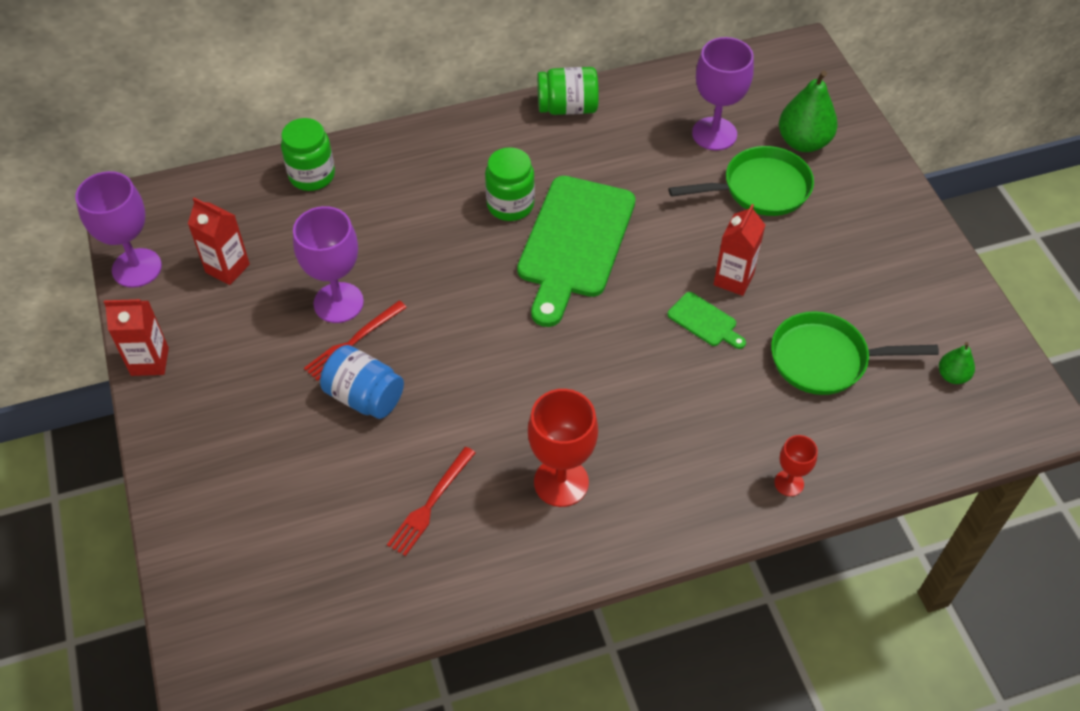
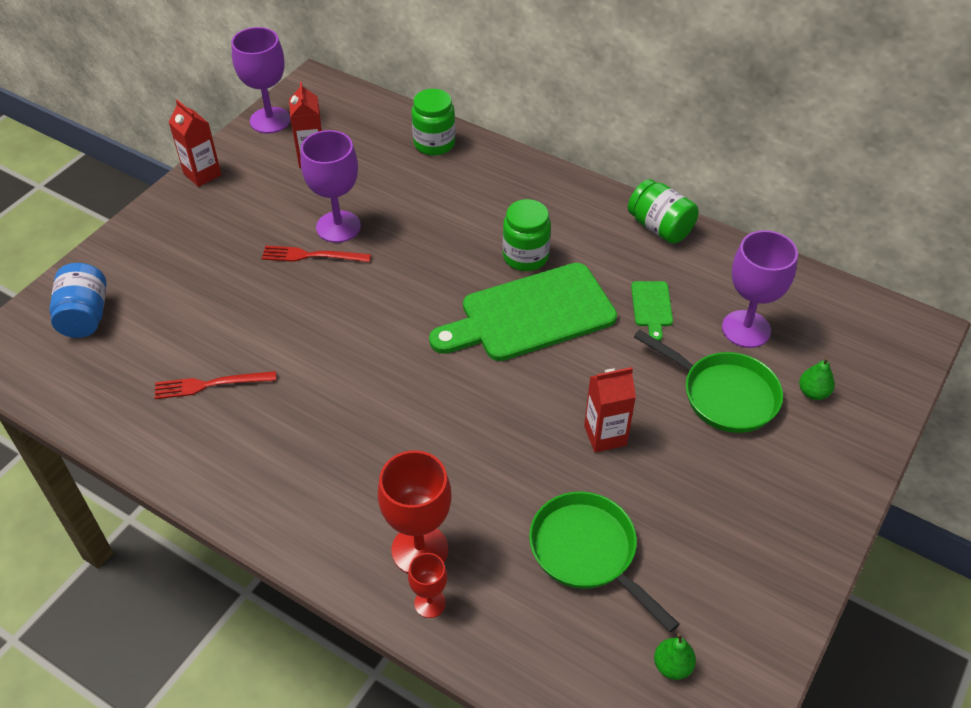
camera: 50 degrees right, 5 degrees down
(364, 397) = (271, 291): blue jar -> blue jar (85, 316)
(561, 482) = (295, 448): red goblet -> red goblet (420, 550)
(705, 321) = (540, 443): green cutting board -> green cutting board (651, 307)
(803, 142) = (813, 392): green pear -> green pear, size x0.53

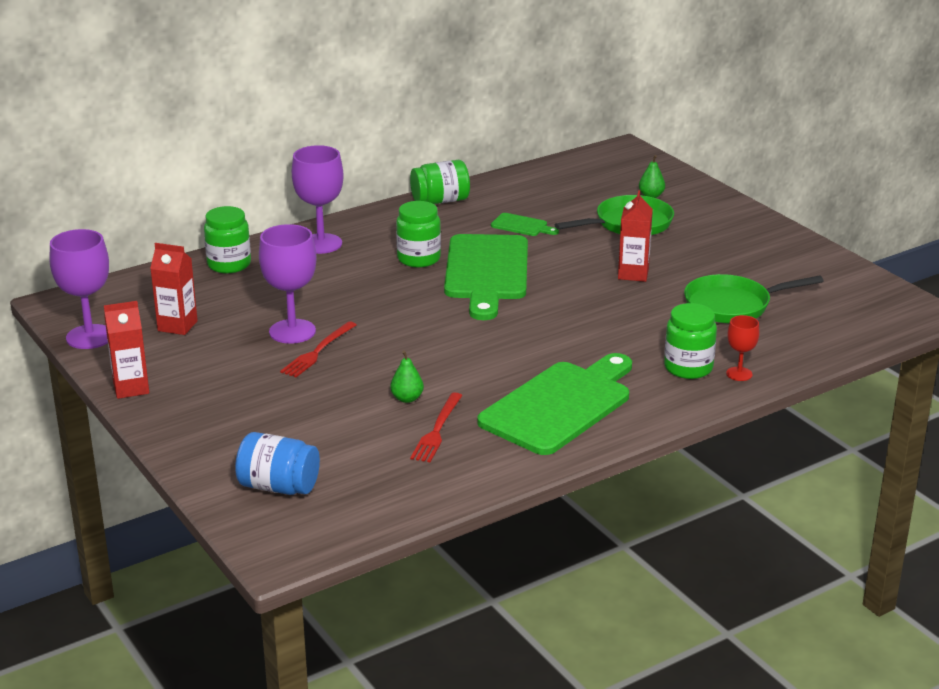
camera: 65 degrees left, 20 degrees down
(292, 461) = (560, 405): none -> green cutting board
(420, 550) = (688, 368): red goblet -> green jar
(672, 666) = (839, 300): green pear -> green pear (407, 398)
(746, 329) = (574, 200): purple goblet -> purple goblet (321, 244)

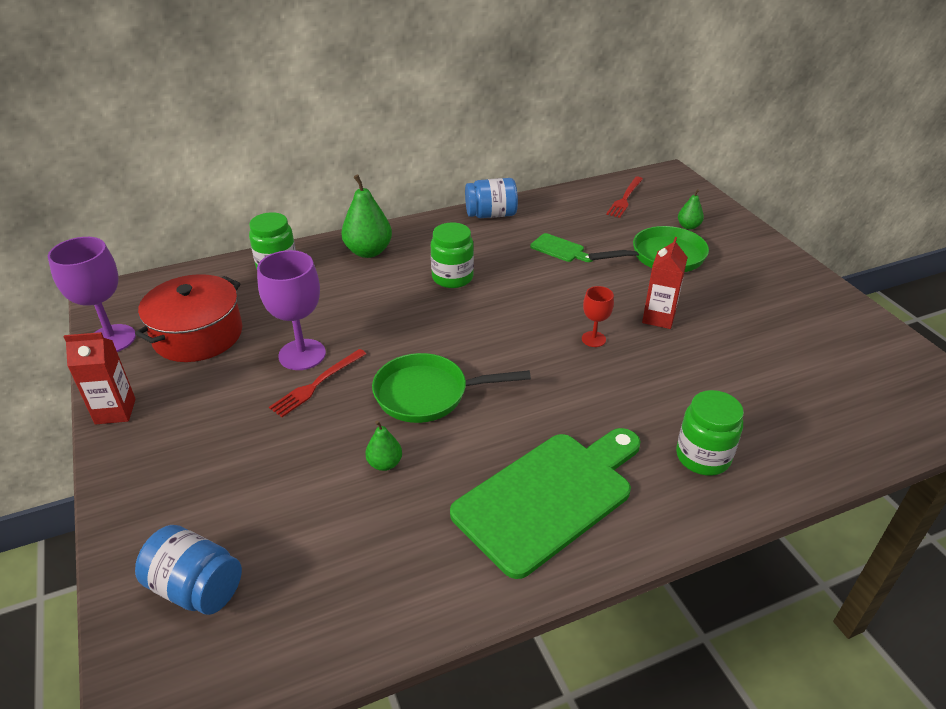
camera: 10 degrees right, 10 degrees up
(177, 326) = (198, 335): red carton -> red pot
(321, 244) = (368, 251): purple goblet -> green pear
(437, 430) = (402, 518): red fork -> red fork (625, 198)
(440, 201) = (491, 215): green jar -> blue jar
(486, 272) = (513, 300): green cutting board -> none
(732, 305) = (759, 371): green pan -> green pan (427, 394)
(739, 374) = (761, 474): red goblet -> red goblet (593, 339)

